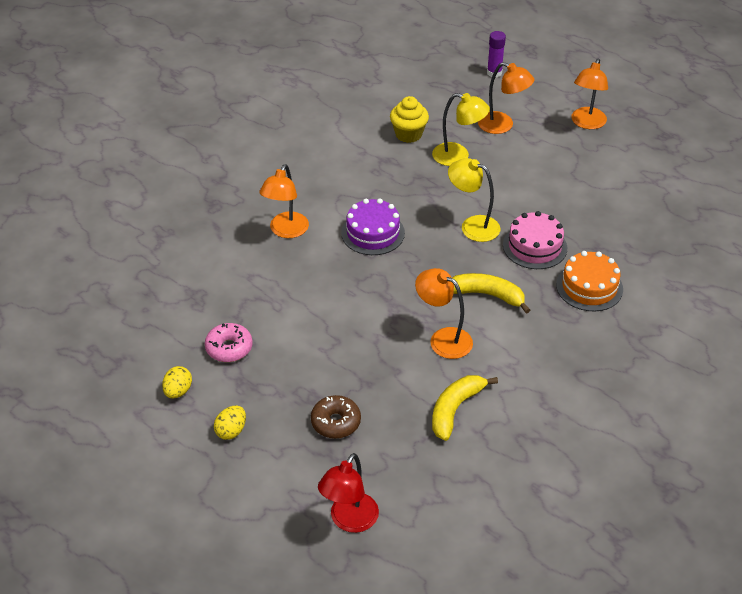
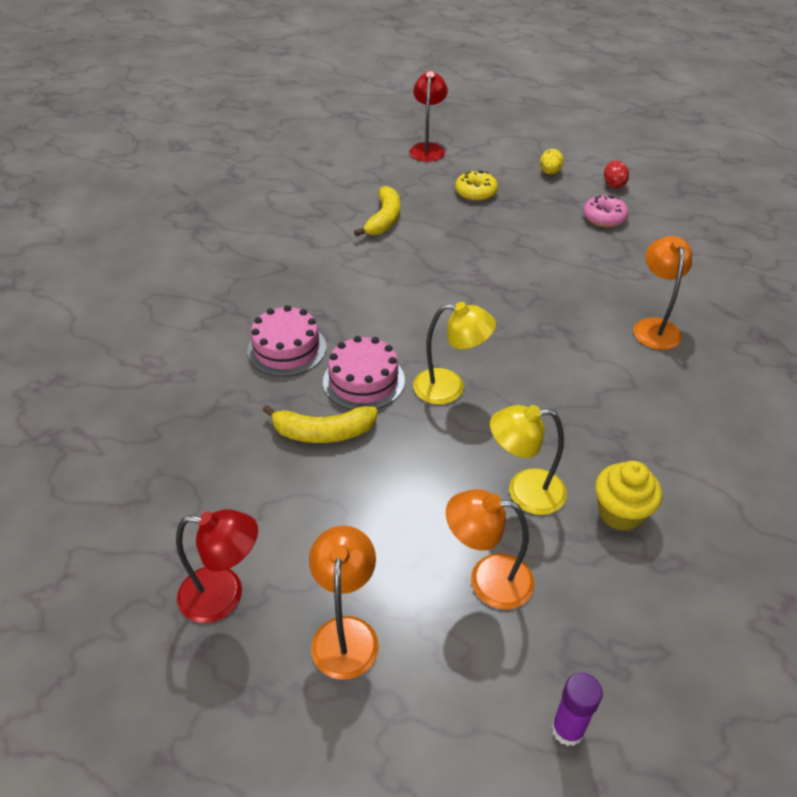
camera: 160 degrees right, 0 degrees up
(178, 391) = (613, 184): yellow egg -> red egg
(336, 422) = (475, 192): brown donut -> yellow donut
(373, 233) = (559, 349): purple cake -> none
(443, 339) = (421, 266): orange lamp -> none
(487, 295) = (397, 314): yellow banana -> yellow banana (323, 432)
(589, 287) = (287, 349): orange cake -> pink cake
(650, 151) = (224, 595): none -> red lamp

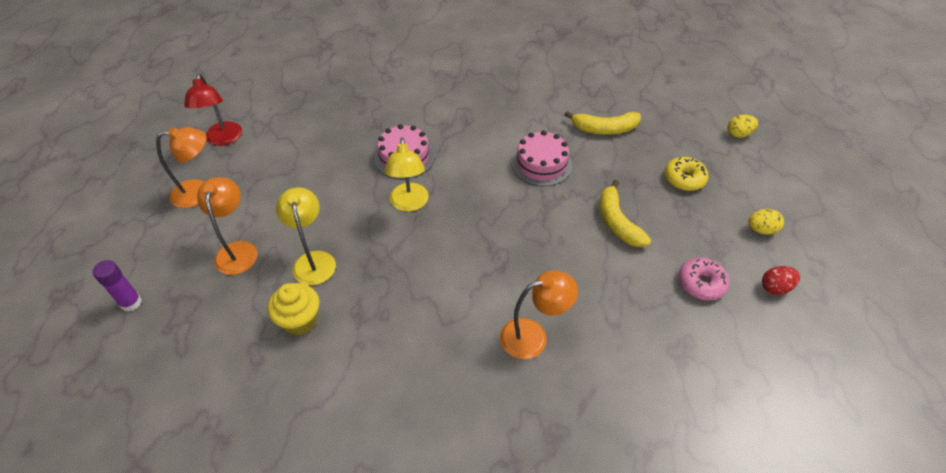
camera: 75 degrees right, 5 degrees up
(287, 349) = (425, 114): pink cake -> pink cake (541, 164)
(323, 432) = (350, 149): yellow banana -> yellow banana (617, 222)
(427, 149) = (738, 134): red lamp -> yellow egg

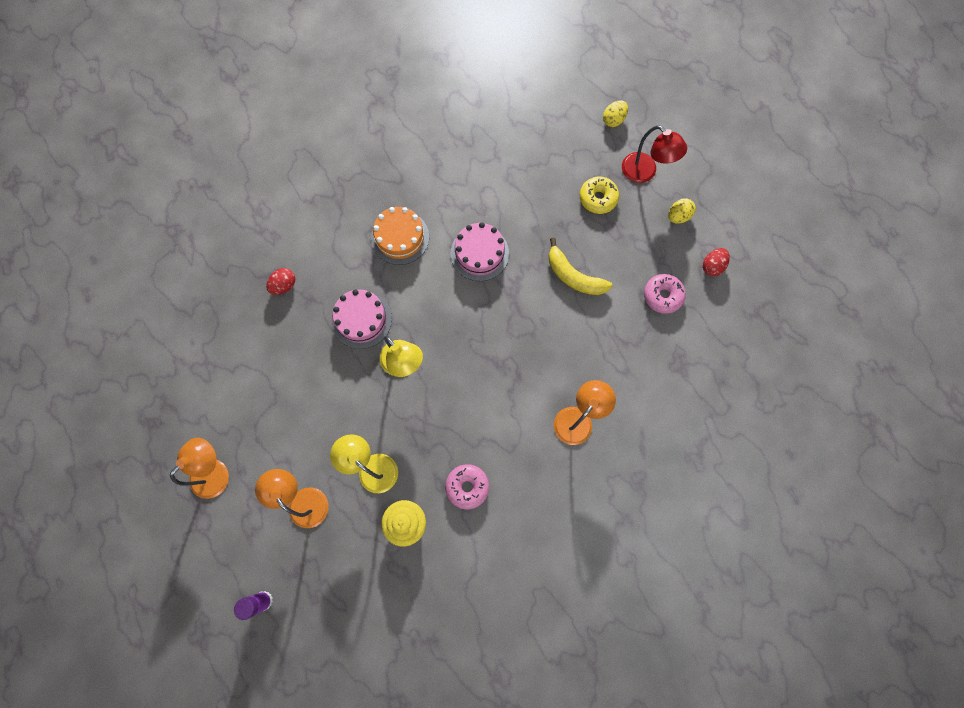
camera: 35 degrees left, 25 degrees up
(223, 139) = (182, 405): red lamp -> red lamp (644, 173)
(367, 109) = (284, 285): none -> red egg
(379, 327) = (467, 487): none -> pink donut
(483, 123) = (400, 237): none -> orange cake
(604, 129) = (505, 180): yellow banana -> none

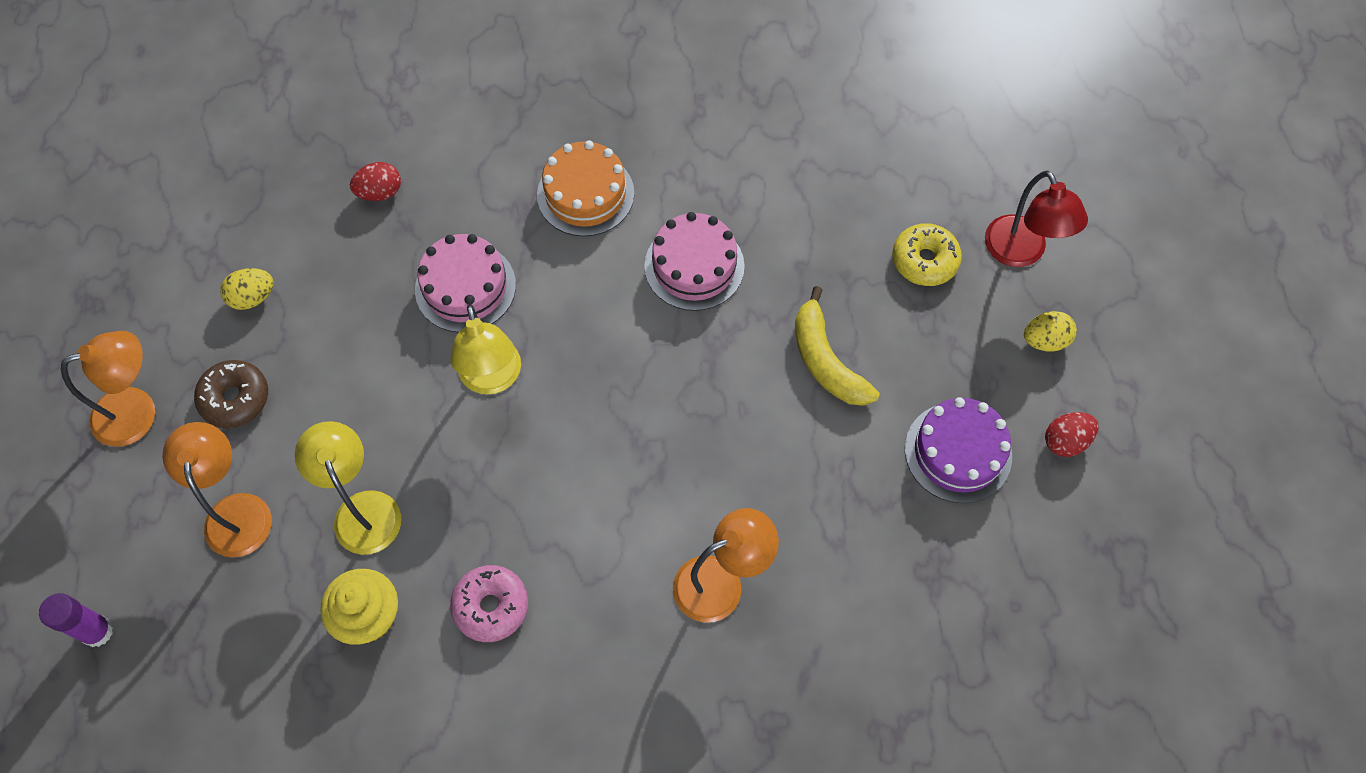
camera: 25 degrees right, 10 degrees down
(267, 439) = (235, 398): none -> brown donut
(613, 120) = (1008, 155): yellow egg -> yellow egg (253, 297)
(662, 296) = (958, 452): pink donut -> purple cake

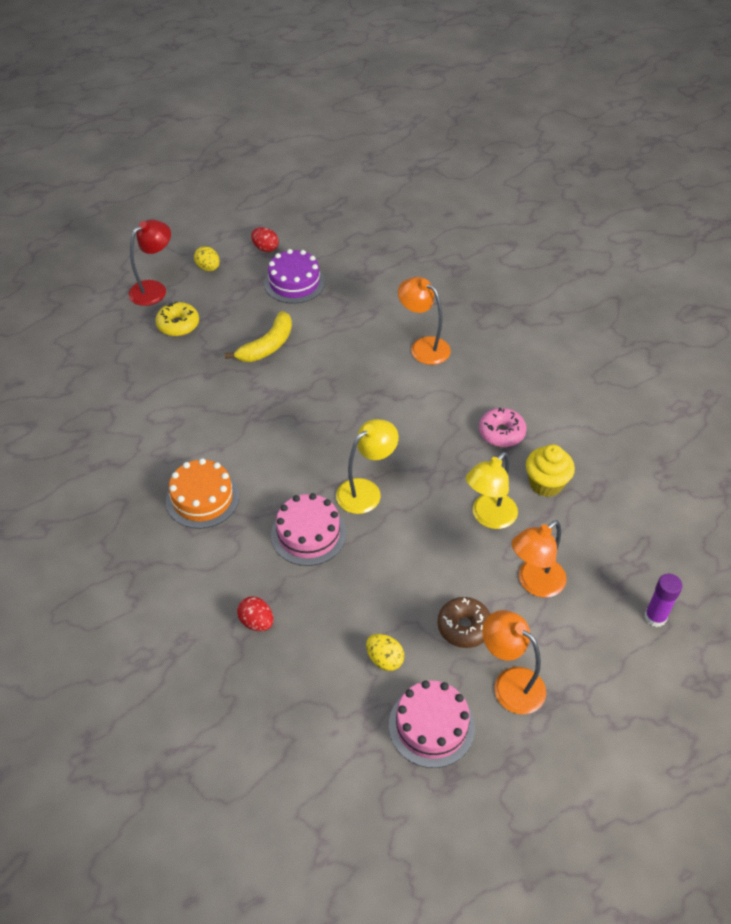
camera: 115 degrees left, 15 degrees down
(694, 266) = (232, 423): pink cake -> pink cake (431, 726)

